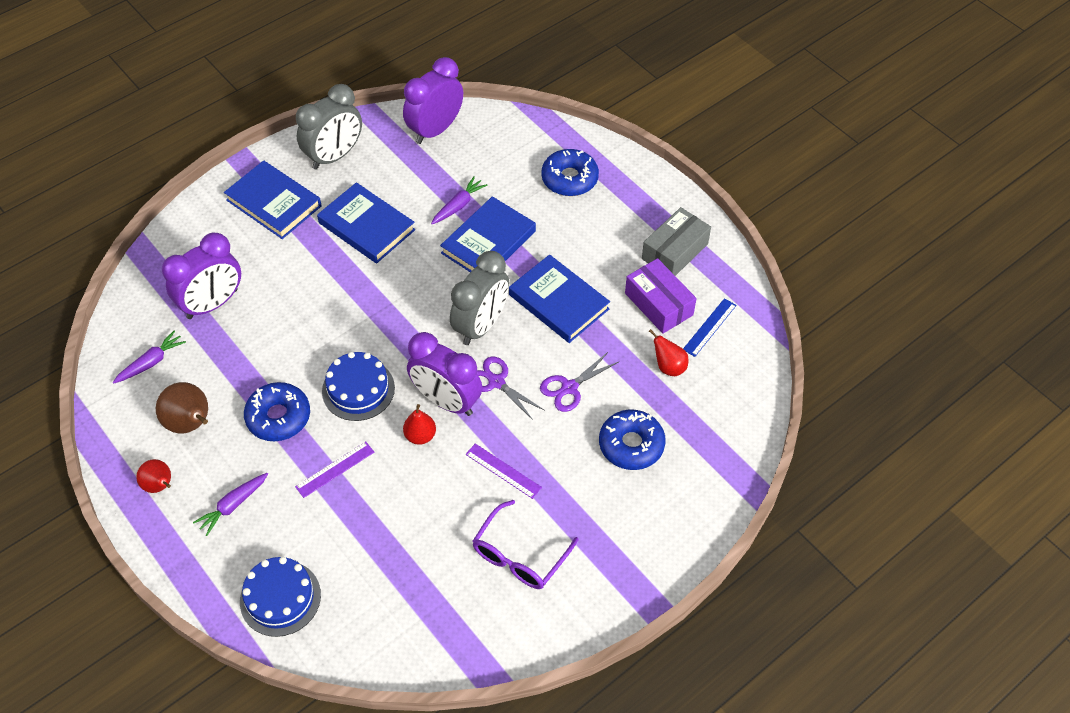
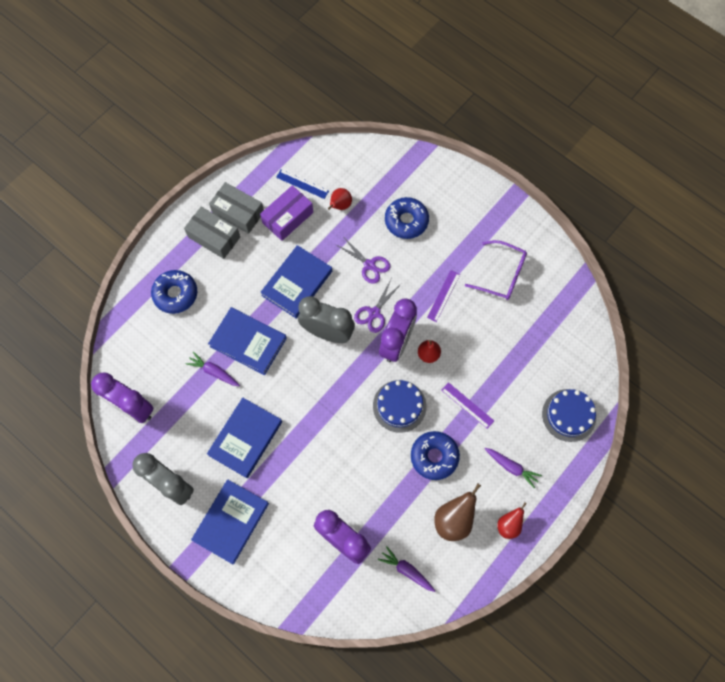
camera: 100 degrees left, 15 degrees up
(642, 223) = (214, 237): none -> grey box

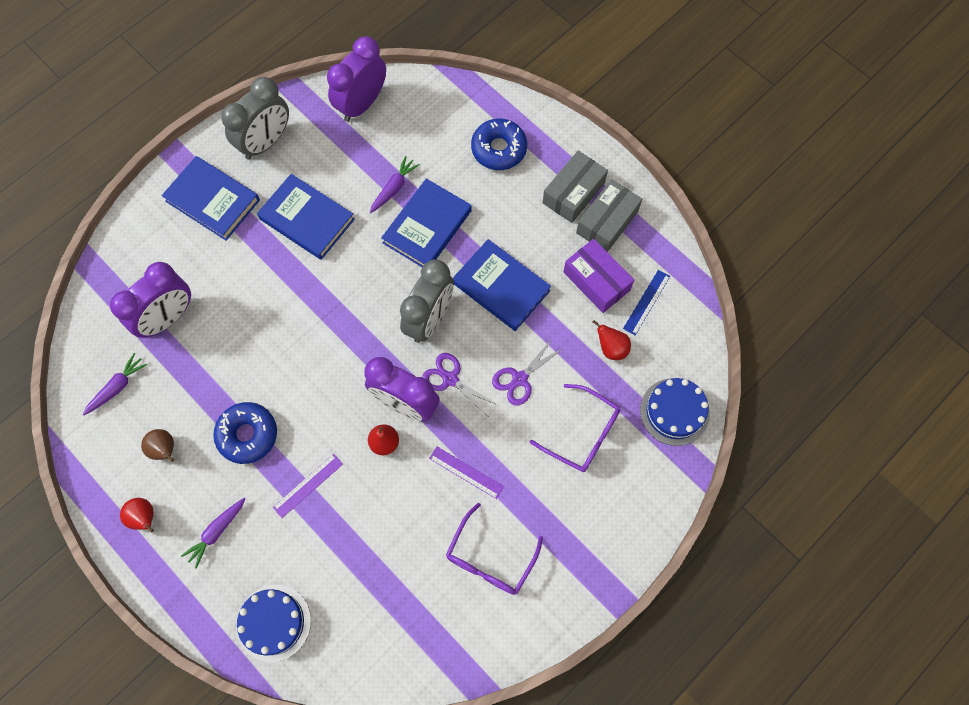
camera: 95 degrees right, 0 degrees up
(399, 406) = (320, 399): blue cake -> blue cake (674, 411)
(406, 221) = (583, 434): blue donut -> purple glasses
(454, 520) = (164, 450): brown pear -> brown pear, size x0.64

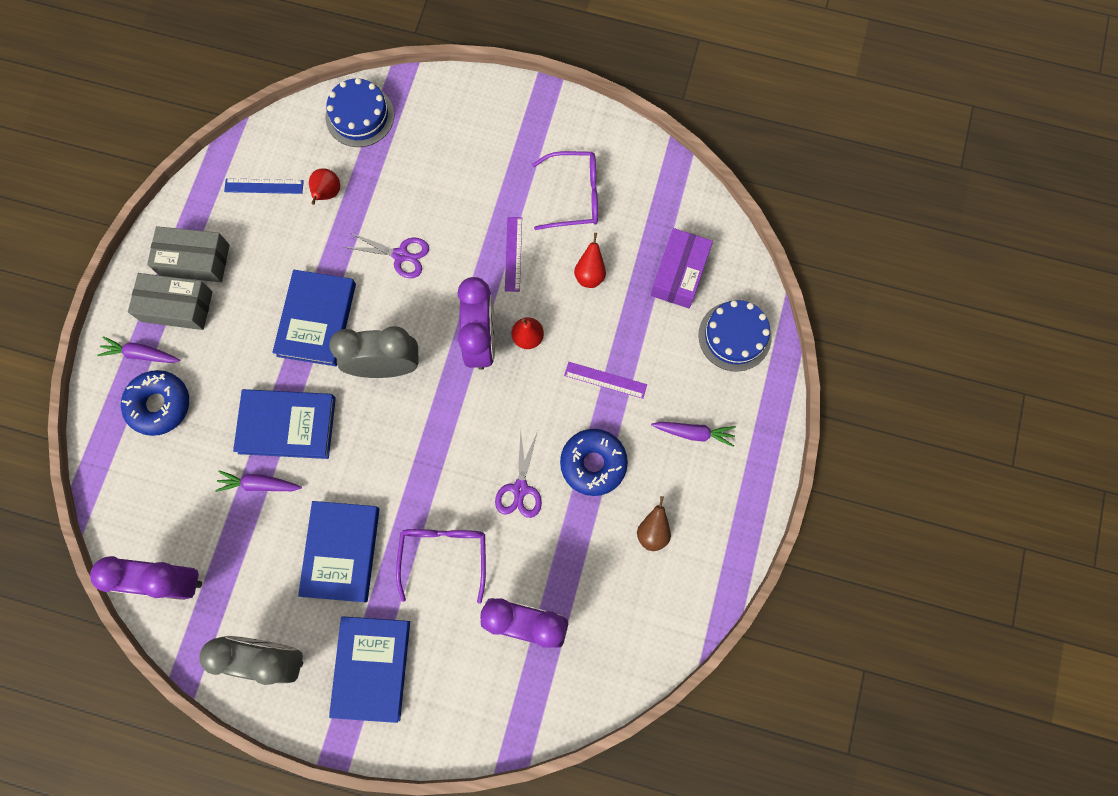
camera: 120 degrees left, 5 degrees up
(117, 387) = (623, 622): purple carrot -> purple carrot (141, 354)
(144, 518) = (722, 506): red pear -> red pear (590, 274)
(450, 379) = (435, 314): purple scissors -> purple scissors (520, 488)
(583, 434) = (422, 178): purple glasses -> purple glasses (444, 555)
(596, 281) = (265, 239): purple box -> purple box (679, 274)

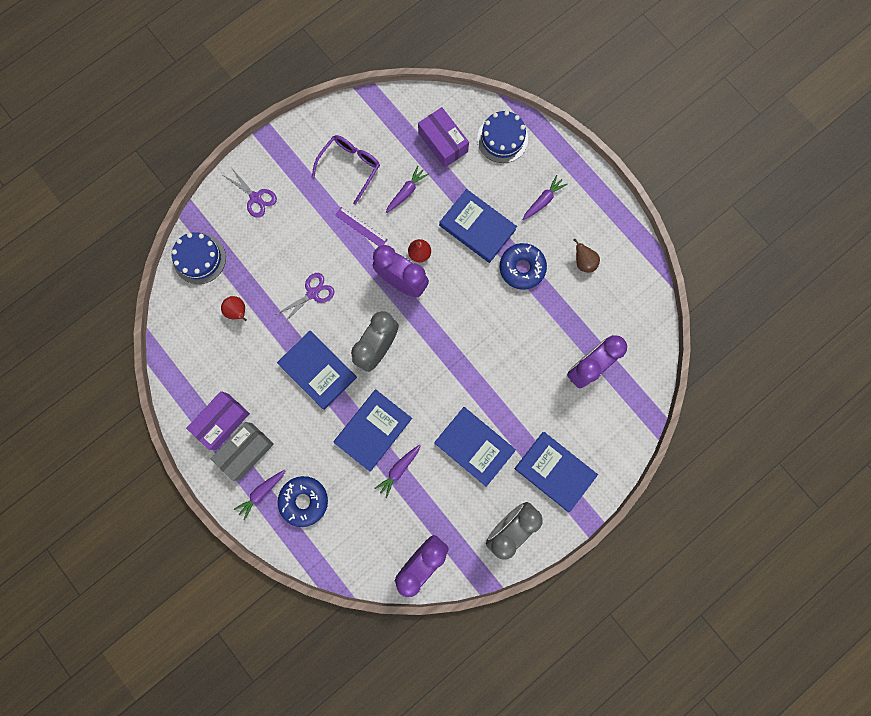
camera: 55 degrees left, 5 degrees up
(194, 260) = (222, 421): grey box -> purple box
(264, 186) = (203, 347): blue ruler -> none
(444, 555) = (517, 388): purple glasses -> none
(520, 488) = (508, 319): purple scissors -> purple scissors (255, 198)
(590, 274) = (406, 192): red pear -> purple carrot
(605, 380) = (477, 227): purple ruler -> blue book

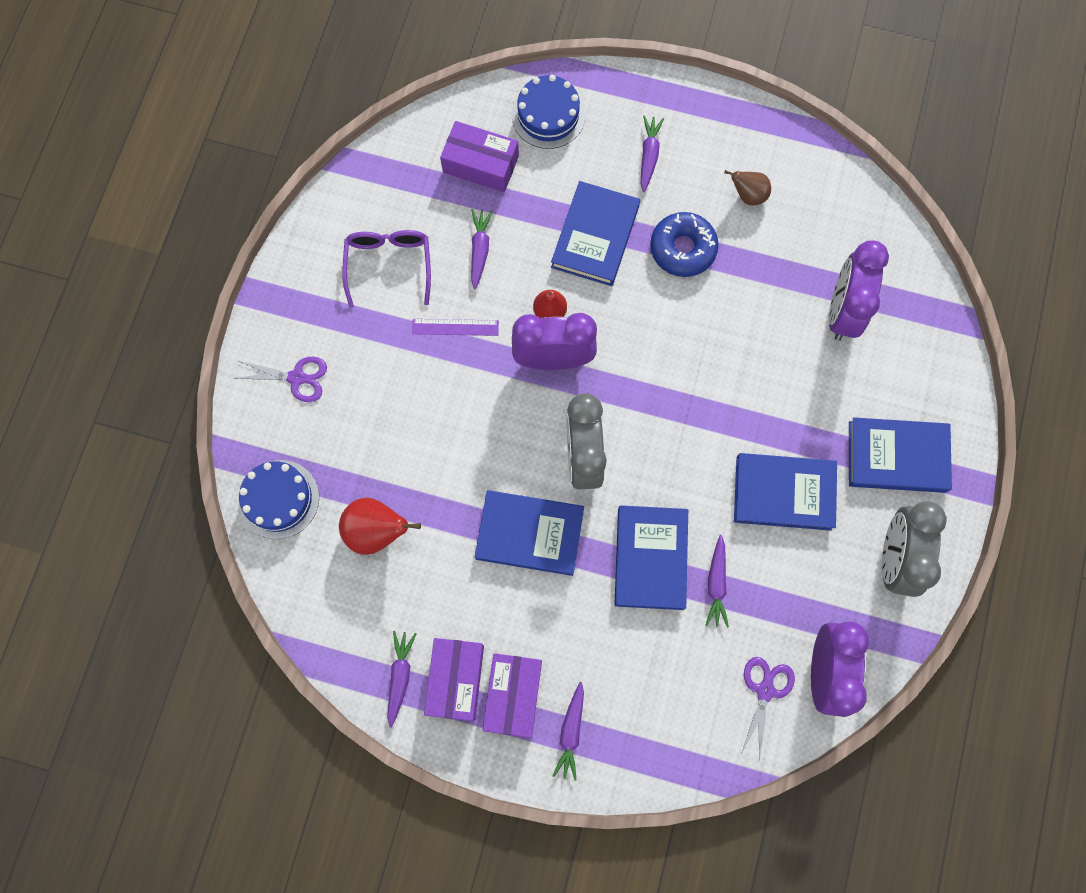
camera: 35 degrees left, 5 degrees down
(194, 399) = (400, 677): none -> purple carrot
(238, 312) = (377, 531): red pear -> red pear, size x1.57
(245, 451) = (513, 695): grey box -> purple box
(304, 501) = (630, 704): blue donut -> none
(312, 293) = (454, 446): purple scissors -> purple scissors (765, 691)
(477, 227) = (595, 236): blue book -> blue book turned 75 degrees counterclockwise

